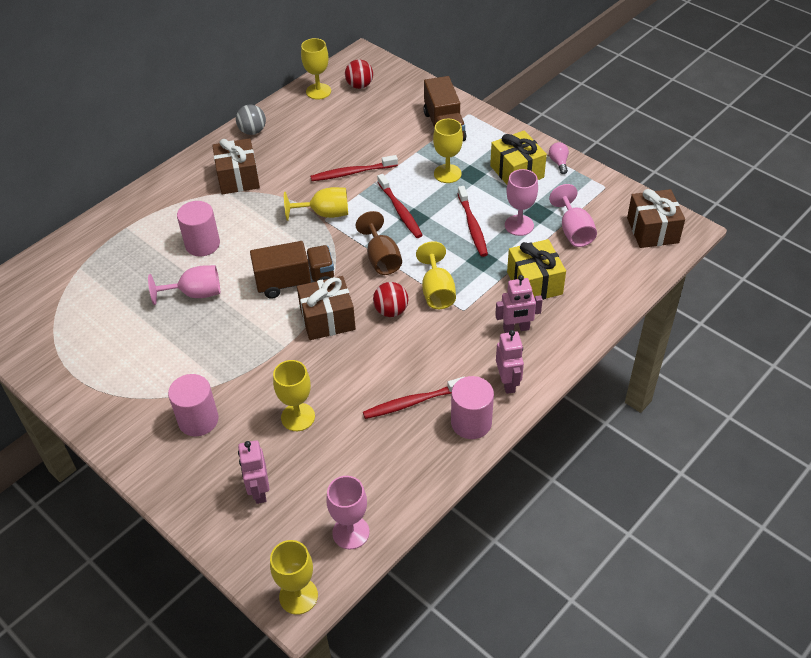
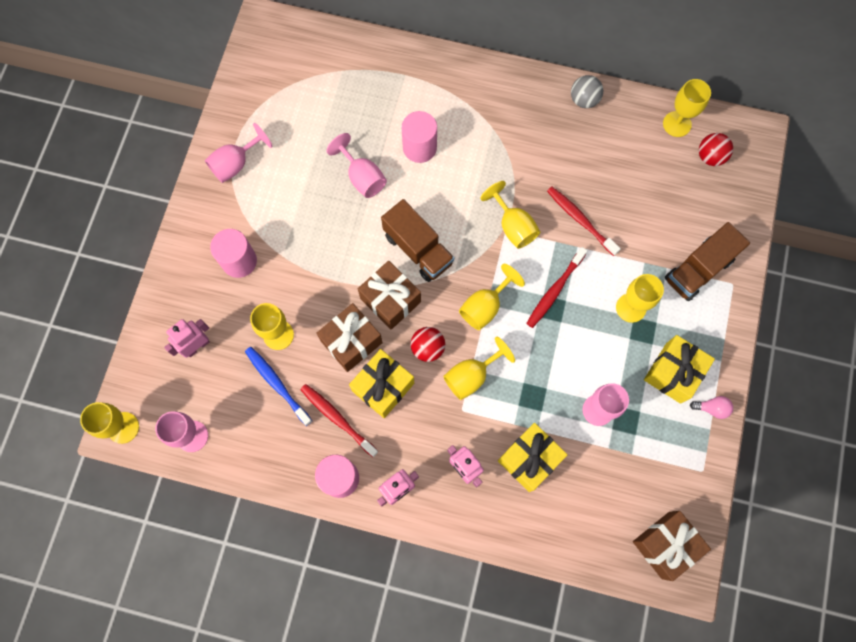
camera: 60 degrees right, 25 degrees up
(238, 178) = (515, 126): brown gift -> brown gift (351, 342)
(347, 437) = (277, 385): none -> blue toothbrush
(381, 259) = (485, 307): brown goblet -> yellow goblet
(405, 356) = (383, 387): none -> yellow gift
(472, 226) = (572, 366): red toothbrush -> none
(559, 162) = (711, 408): pink light bulb -> pink light bulb turned 45 degrees clockwise
(574, 231) = (619, 466): pink goblet -> pink goblet (236, 164)

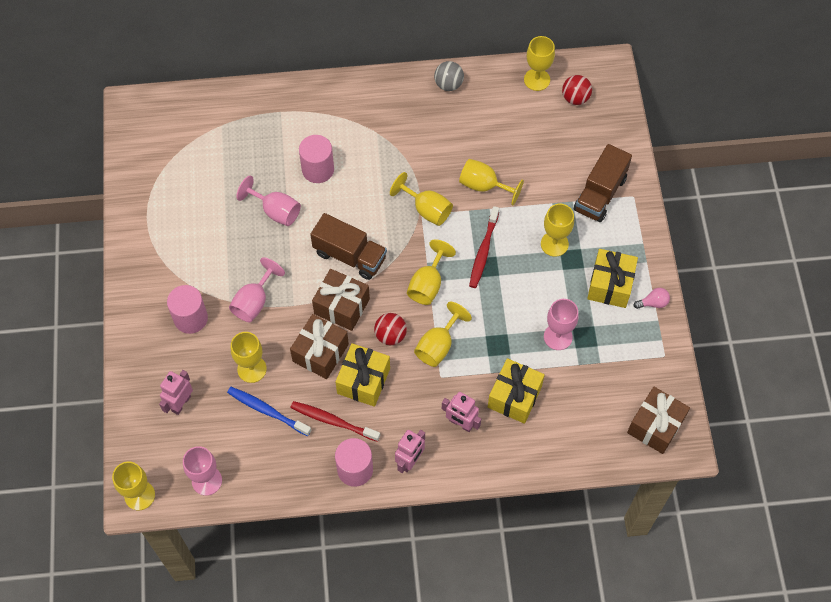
camera: 20 degrees left, 10 degrees down
(236, 164) = (154, 236): pink goblet -> pink goblet (254, 302)
(580, 220) = (483, 186): red toothbrush -> yellow goblet

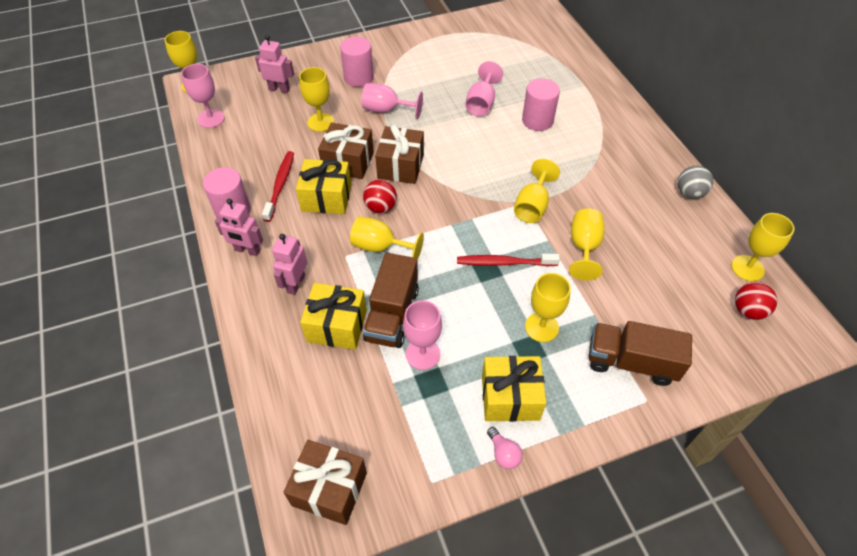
camera: 75 degrees right, 10 degrees down
(267, 411) = (282, 140): blue toothbrush -> none
(349, 255) = (456, 160): brown truck -> brown truck (392, 314)
(427, 284) = (447, 224): yellow goblet -> none

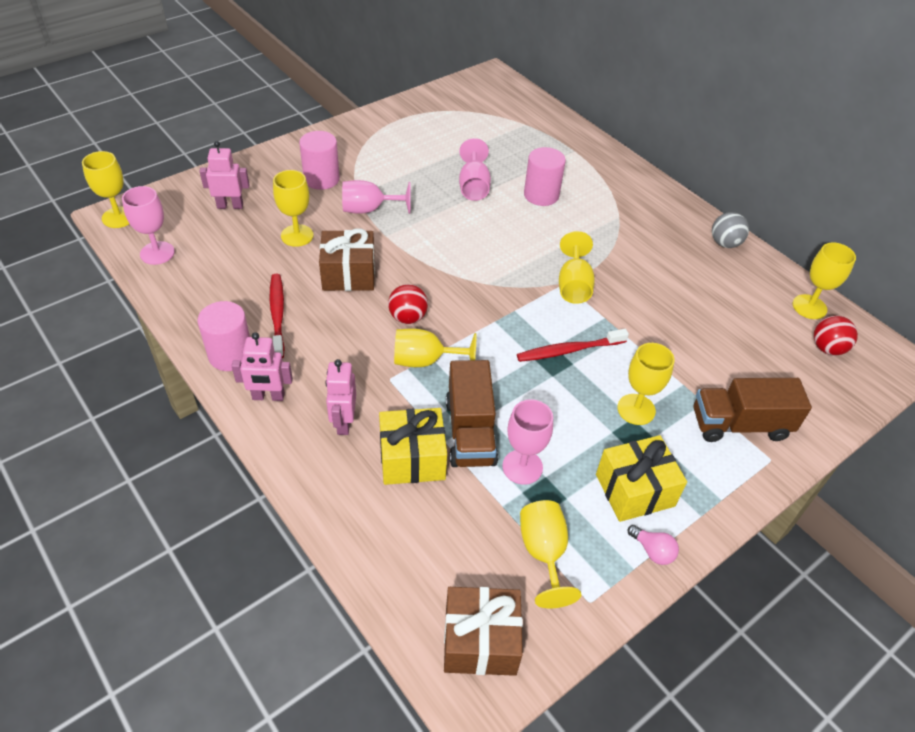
camera: 20 degrees left, 5 degrees down
(326, 198) = (340, 318): yellow gift -> none
(401, 166) = (412, 268): brown gift -> none
(584, 247) = (644, 317): yellow goblet -> yellow goblet (543, 553)

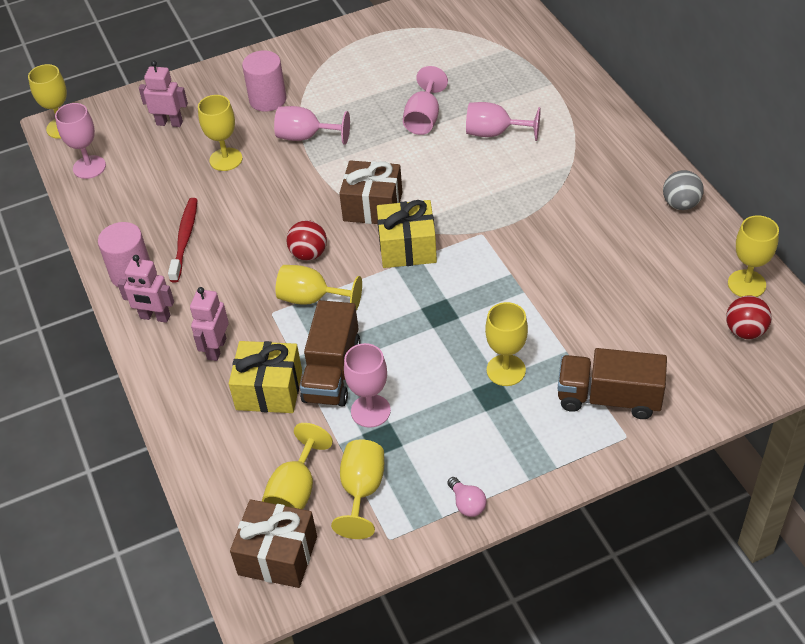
camera: 20 degrees right, 0 degrees up
(348, 274) = (264, 204): brown gift -> brown gift (373, 207)
(541, 195) = (494, 133): pink cylinder -> pink goblet
(569, 350) = (460, 303): red toothbrush -> none
(573, 285) = (491, 236): yellow goblet -> yellow goblet (296, 491)
(634, 490) = (472, 447): yellow gift -> yellow gift (407, 248)

